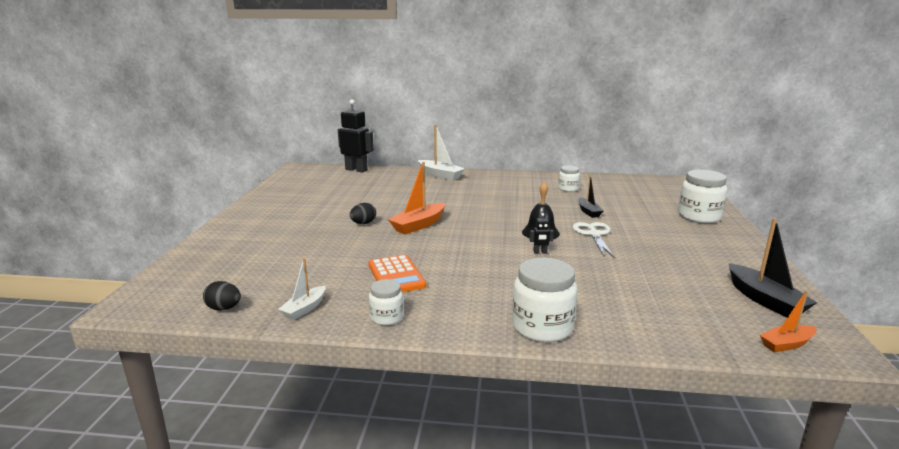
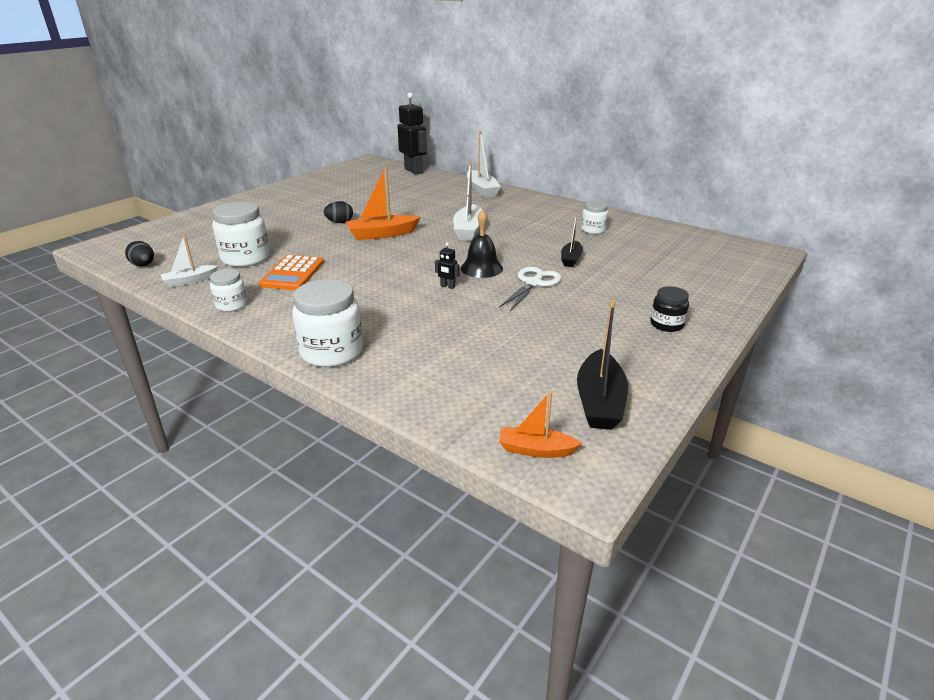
camera: 30 degrees right, 10 degrees up
(482, 207) = (468, 230): none -> white boat
(699, 216) = (697, 295): white jar -> white jar (245, 258)
(715, 240) = (666, 324): none -> black jar

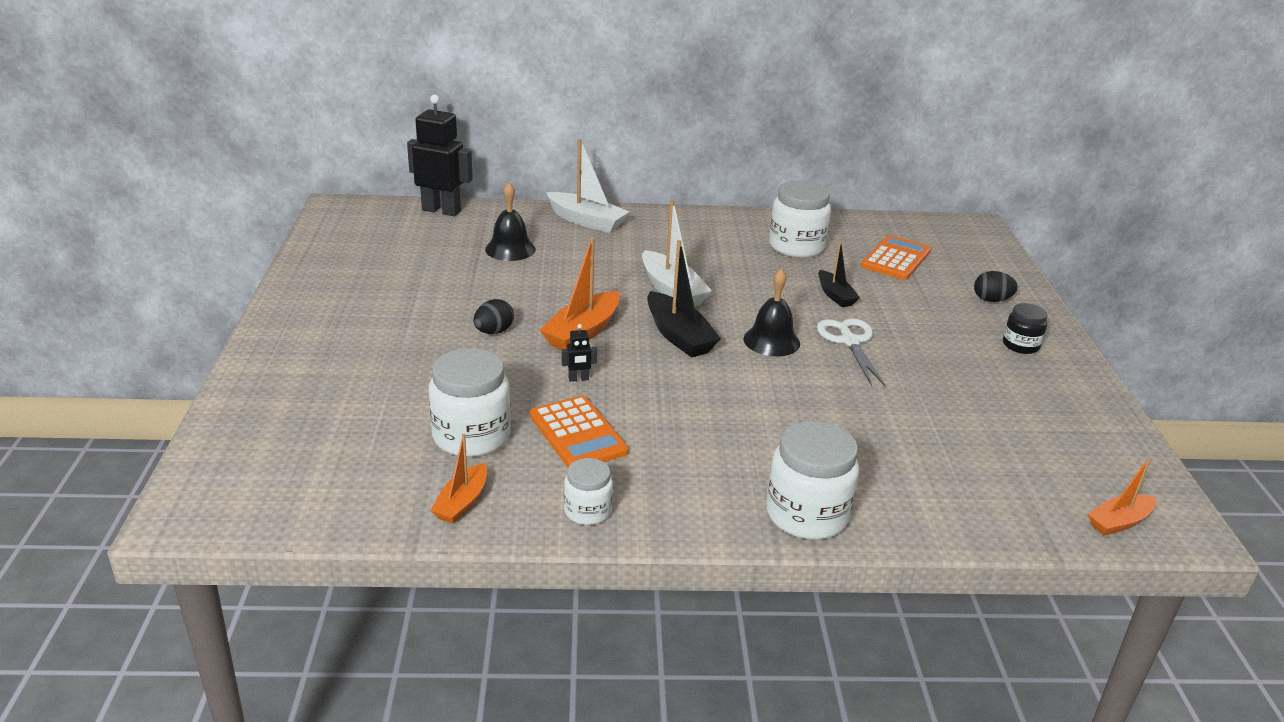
camera: 40 degrees left, 0 degrees up
(143, 265) = (339, 509): black egg -> black egg (991, 300)
(190, 281) = (462, 502): white boat -> orange boat
(416, 193) = (510, 249): none -> black bell
(447, 286) = (778, 379): black robot -> black robot (578, 379)
(593, 230) = (796, 247): white jar -> white jar, size x1.77
(599, 401) = (1090, 451): black boat -> black boat (678, 336)
(657, 253) = (896, 259): none -> orange calculator

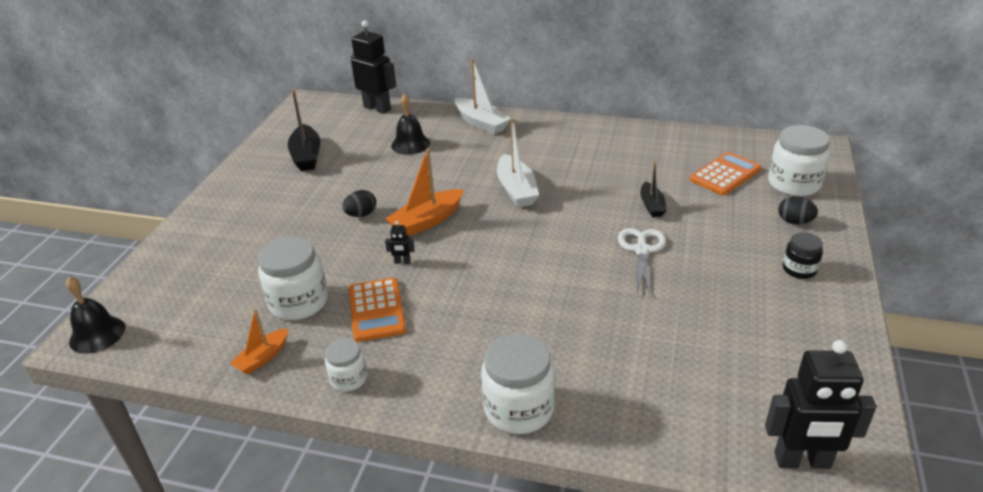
camera: 20 degrees right, 5 degrees up
(678, 336) = (500, 231): black boat -> black boat (306, 156)
(771, 341) = (574, 243): black bell -> black bell (97, 334)
(796, 247) = (642, 157): white jar -> white jar (793, 184)
(1119, 522) = (802, 461): orange boat -> black robot

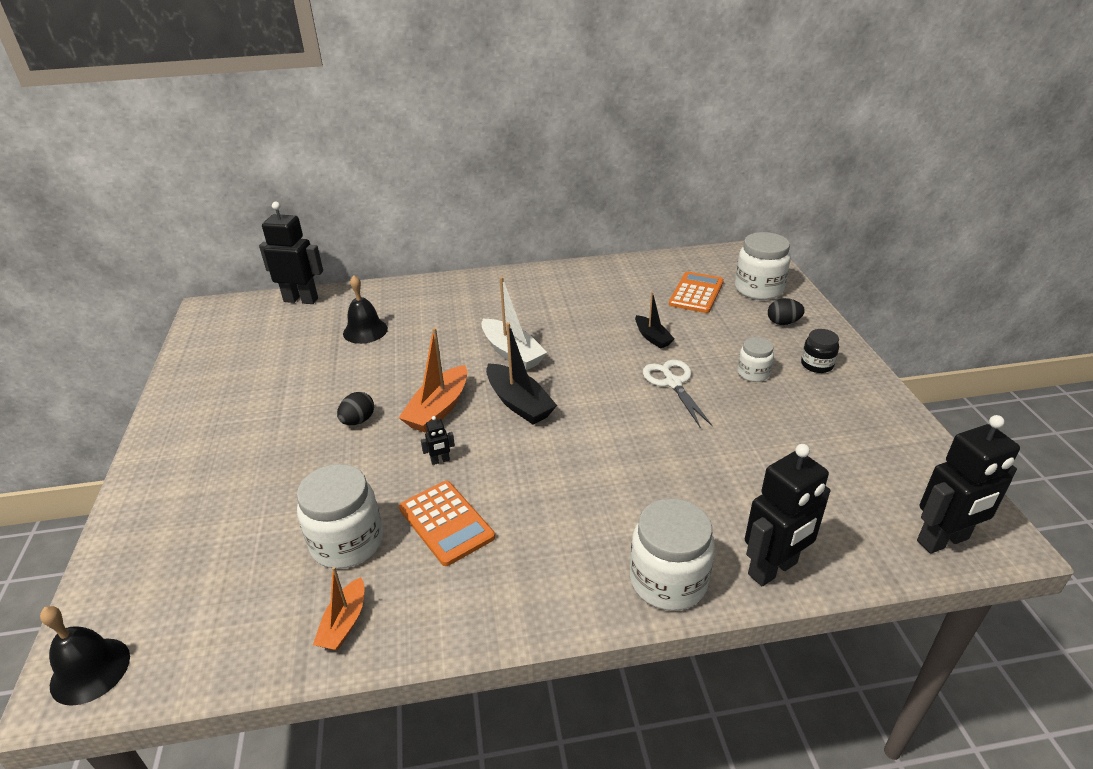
camera: 25 degrees left, 0 degrees up
(306, 156) = (248, 370): black boat -> black boat (519, 403)
(348, 379) = (465, 612): white jar -> white jar (753, 373)
(481, 123) = (429, 293): white boat -> none
(616, 430) = (773, 569): none -> black robot

